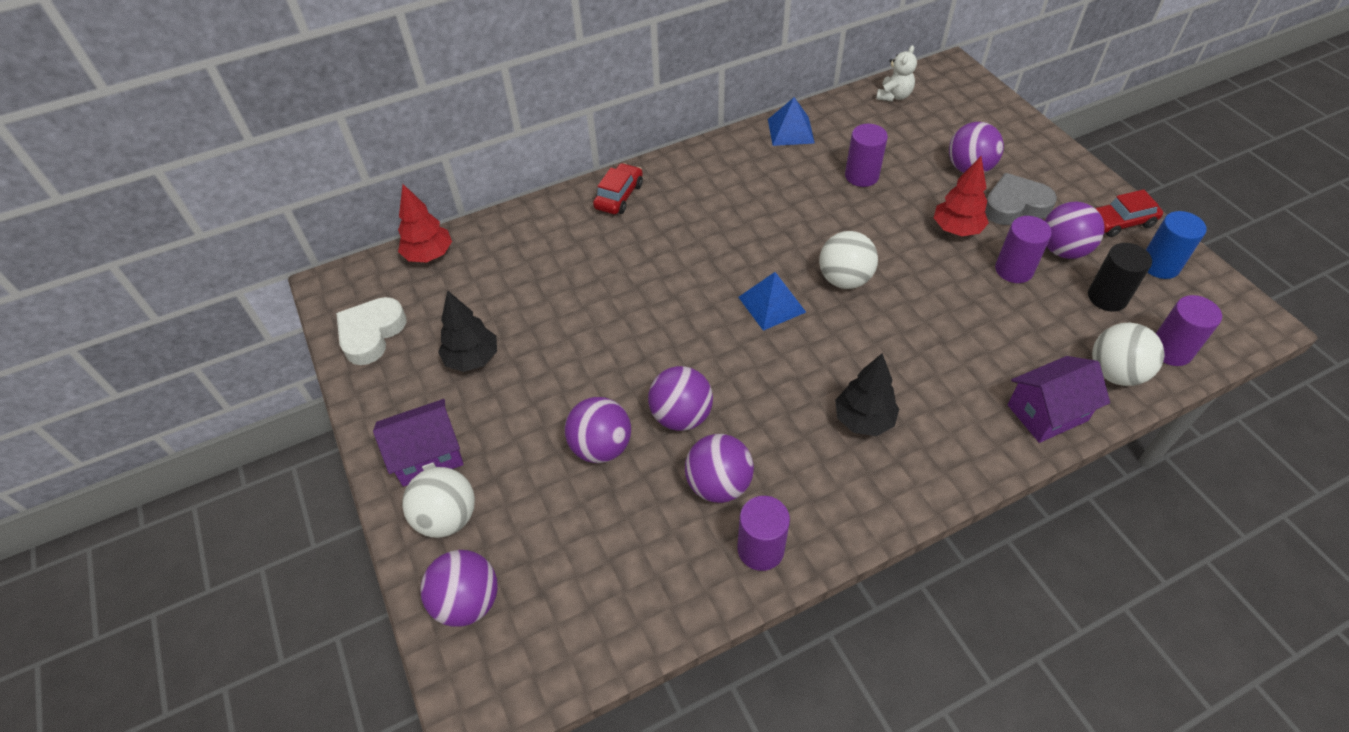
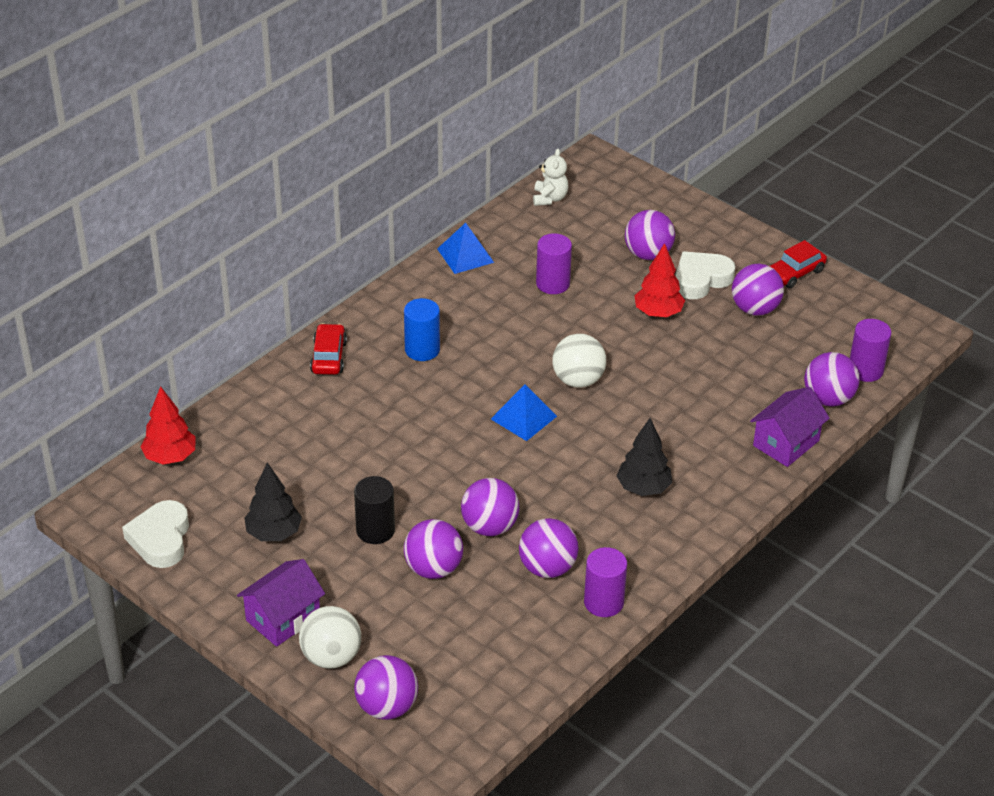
camera: 25 degrees left, 10 degrees down
(1014, 270) = (720, 336): purple cylinder -> none
(1015, 206) = (701, 279): grey heart -> white heart
(1107, 297) = (803, 340): black cylinder -> black cylinder (375, 530)
(1115, 373) = (828, 399): white ball -> purple ball
(1159, 265) = (837, 303): blue cylinder -> blue cylinder (422, 350)

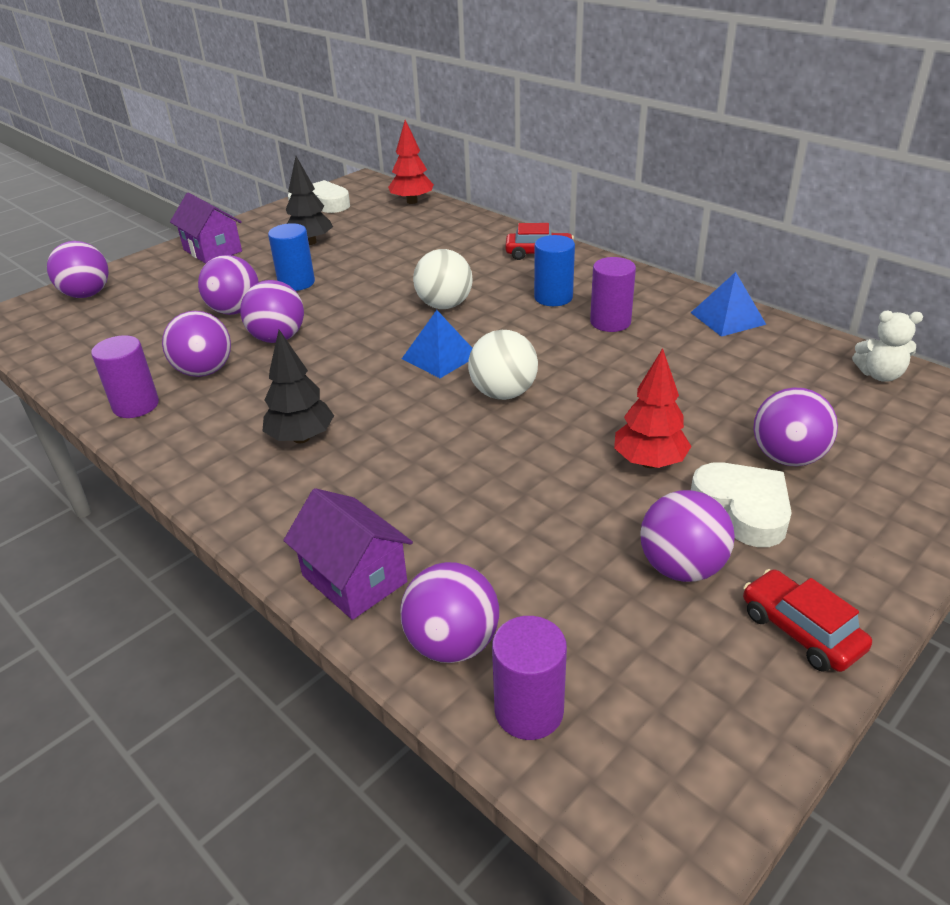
camera: 95 degrees right, 5 degrees down
(331, 657) = (158, 270): white ball -> white ball (444, 305)
(375, 530) = (296, 283): black cylinder -> blue cylinder
(553, 284) = (691, 376): purple cylinder -> purple cylinder (610, 322)

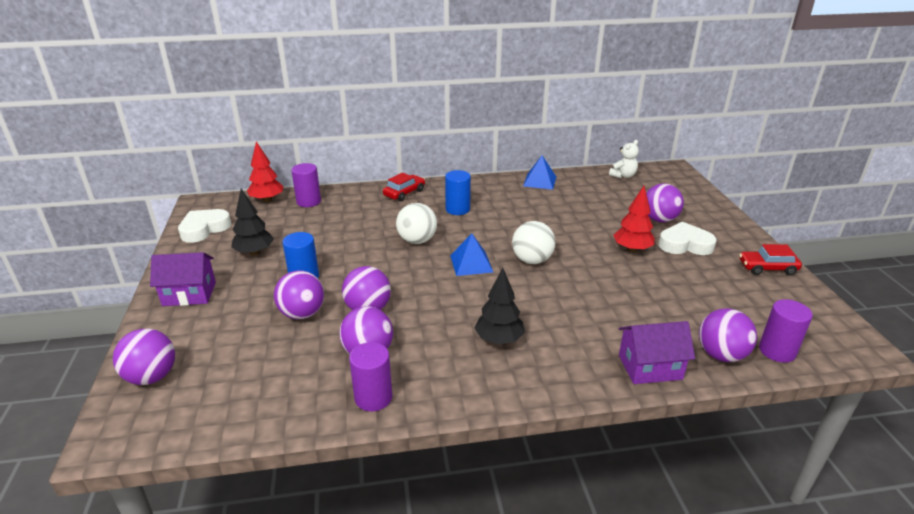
camera: 55 degrees left, 5 degrees down
(610, 322) = (503, 206): purple cylinder -> purple cylinder (308, 201)
(681, 567) = (711, 275): purple ball -> none

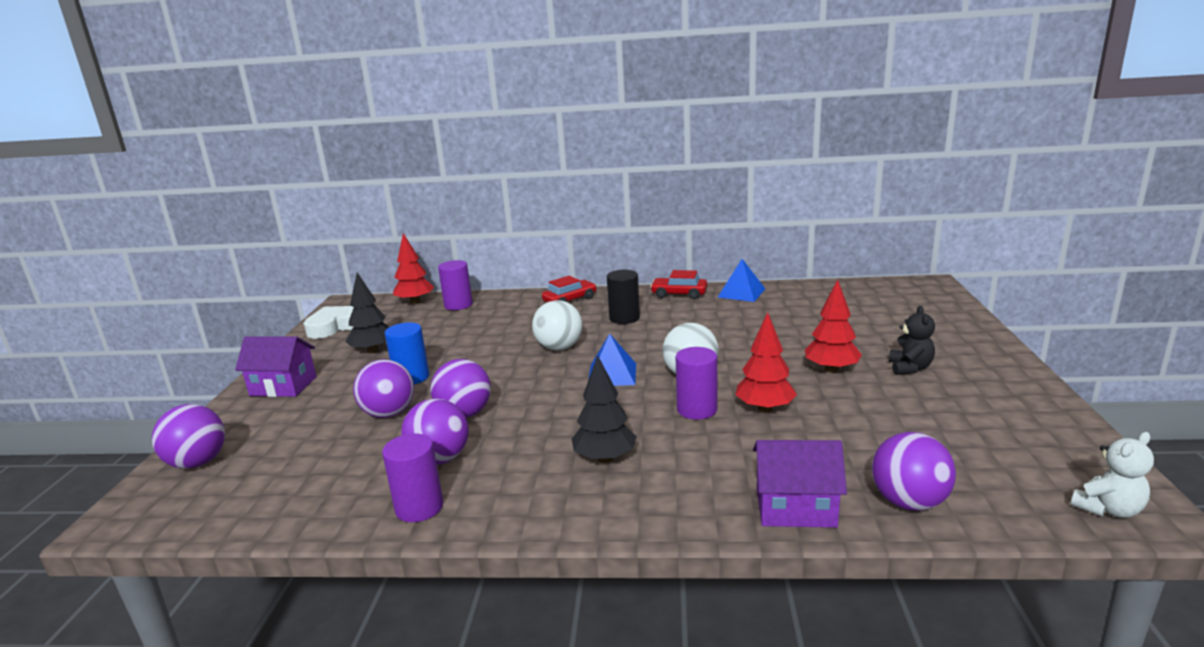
camera: 15 degrees right, 10 degrees down
(457, 209) = (624, 318): blue cylinder -> black cylinder
(598, 286) = (764, 409): none -> red tree
(623, 176) = (855, 290): white teddy bear -> white teddy bear (1108, 509)
(659, 219) = (885, 338): purple ball -> none
(685, 244) = (910, 368): white heart -> black teddy bear
(767, 268) = (1025, 402): red car -> red car (679, 294)
(777, 351) = (1000, 505): purple cylinder -> purple cylinder (697, 409)

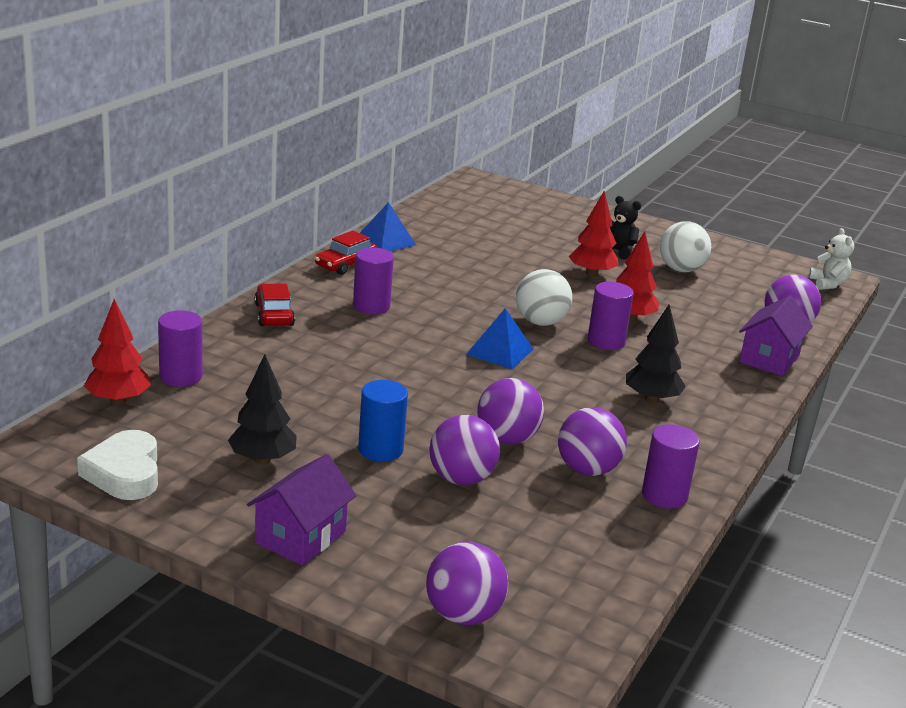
camera: 70 degrees left, 5 degrees up
(559, 348) = (405, 356): white ball -> white ball (681, 269)
(624, 318) = (371, 306): black cylinder -> purple cylinder

